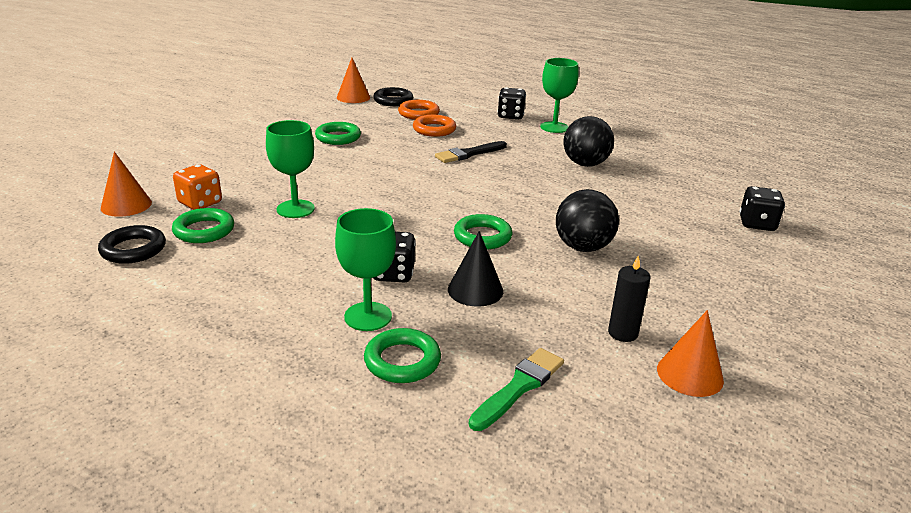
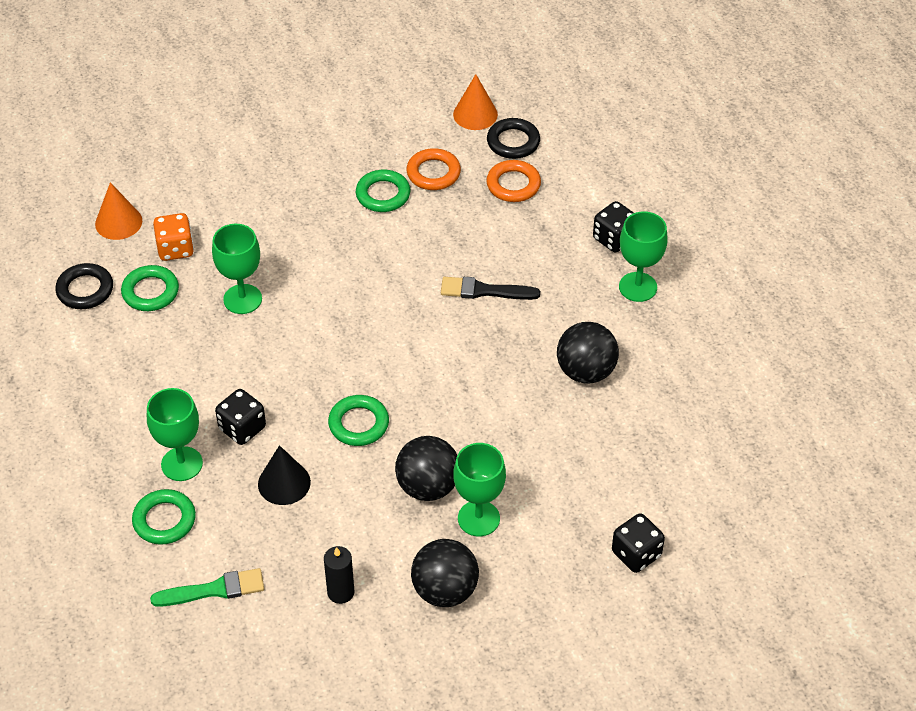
camera: 40 degrees right, 20 degrees up
(434, 129) = (496, 226): orange ring -> orange ring (433, 173)
(642, 248) = (478, 518): none -> green goblet
(689, 294) = (445, 590): none -> black ball
(689, 374) = (339, 656): orange cone -> none

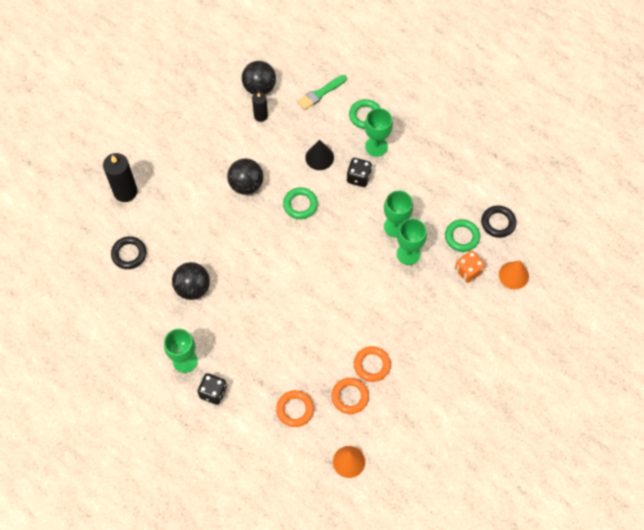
camera: 155 degrees right, 15 degrees up
(383, 194) = (372, 365): green ring -> orange ring
(445, 590) = (211, 136): black ball -> black ball (259, 87)
(478, 518) = (212, 178): green goblet -> green goblet (395, 227)
(484, 291) = (274, 319): black brush -> none
(513, 142) = (312, 447): black ring -> black ring (129, 254)
(636, 554) = (125, 191): black dice -> black candle

